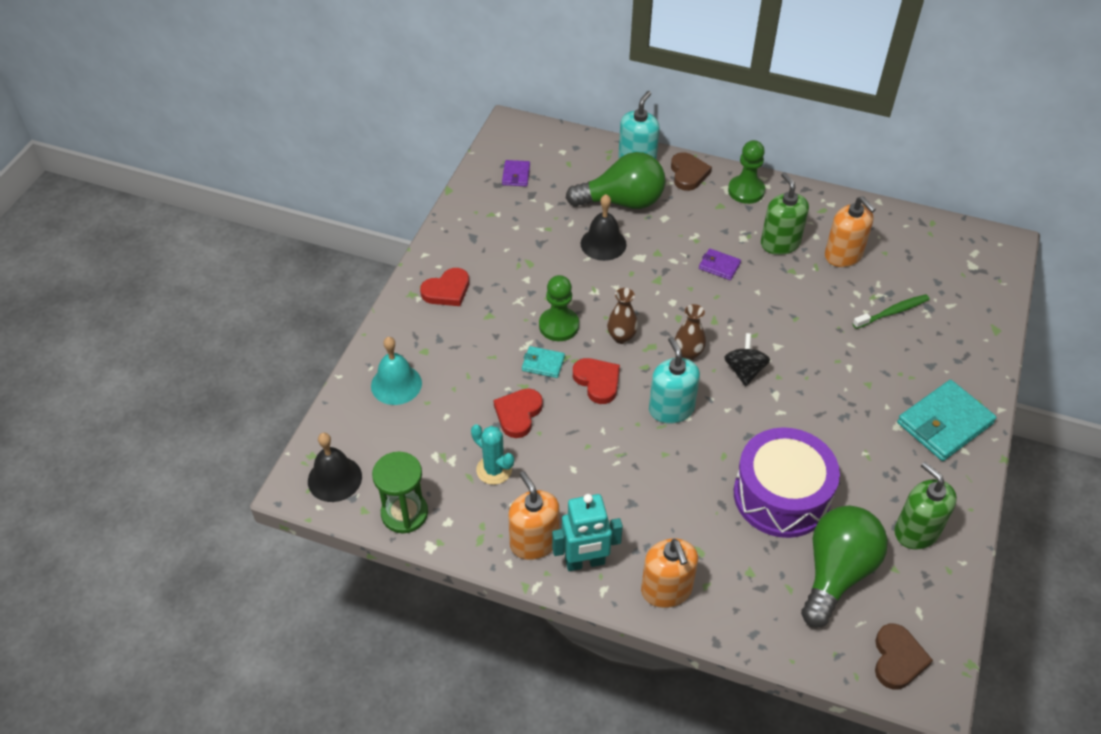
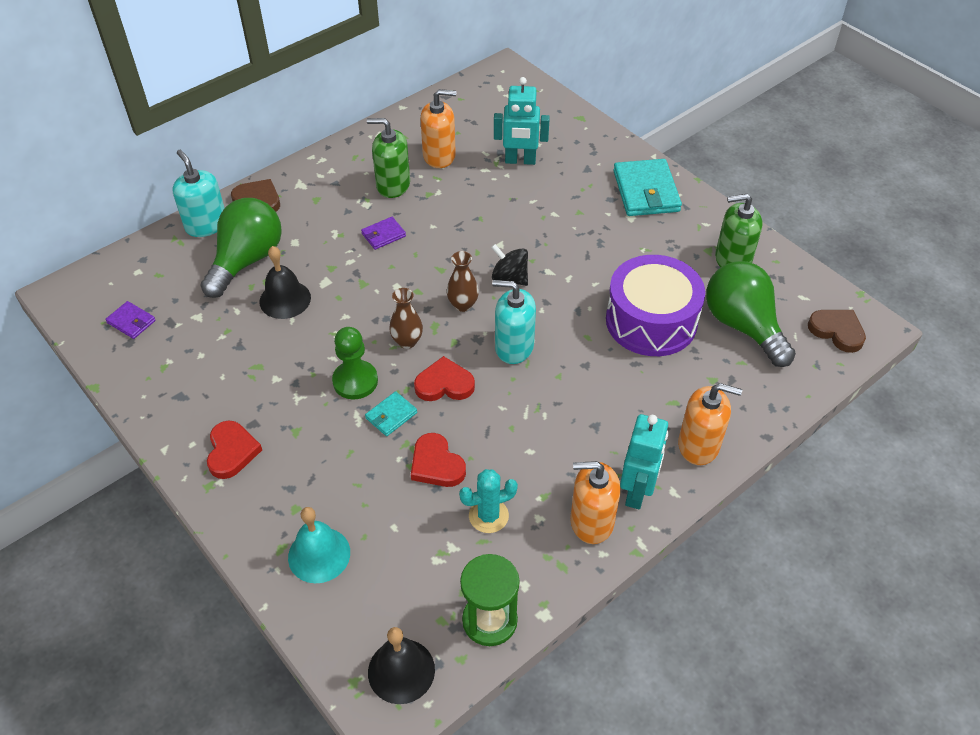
camera: 60 degrees left, 0 degrees up
(746, 191) = (315, 174): green pawn -> none
(892, 312) = (520, 161): green toothbrush -> turquoise robot

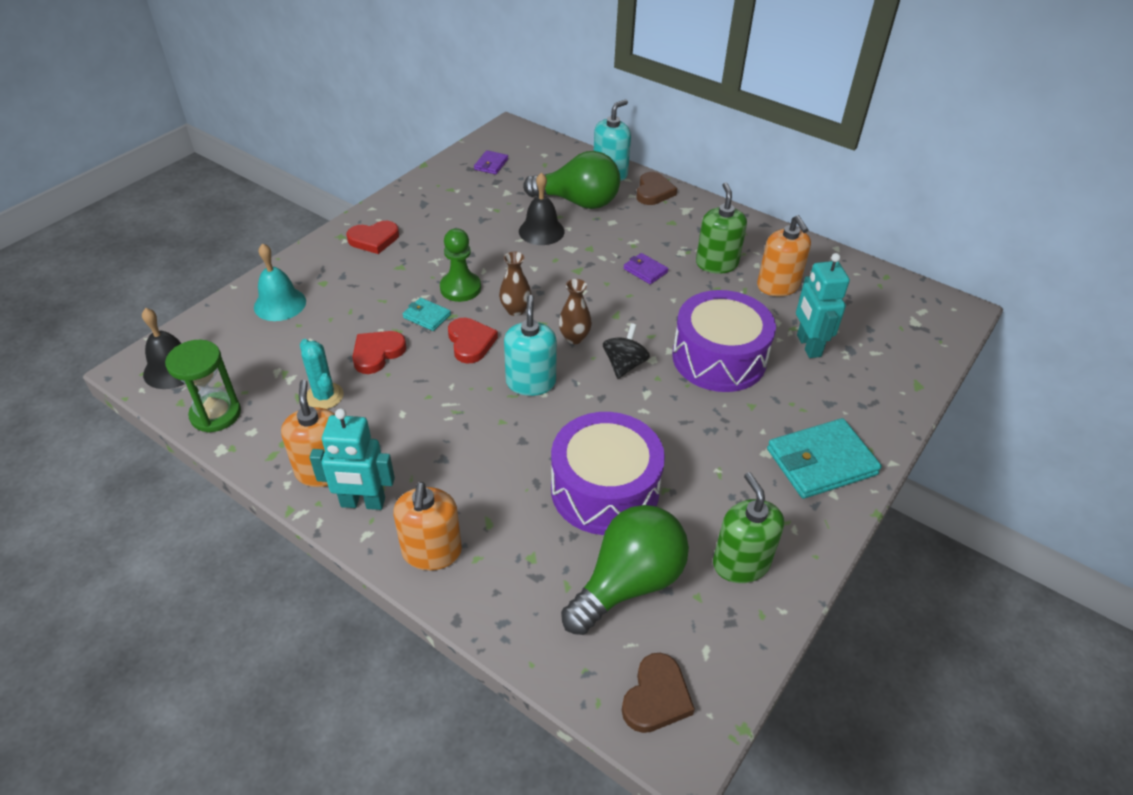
camera: 75 degrees right, 5 degrees down
(519, 216) = (719, 358): none -> purple drum

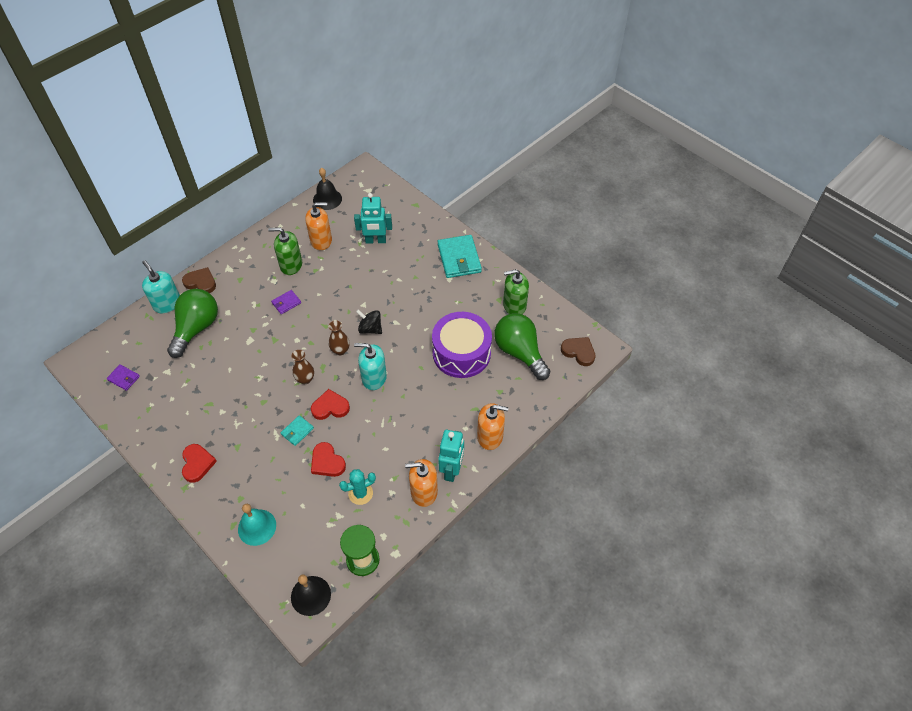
camera: 80 degrees left, 10 degrees up
(460, 288) = (273, 409): green pawn -> none
(541, 231) = (224, 355): black bell -> black bell (327, 199)
(719, 358) = (375, 283): purple drum -> none

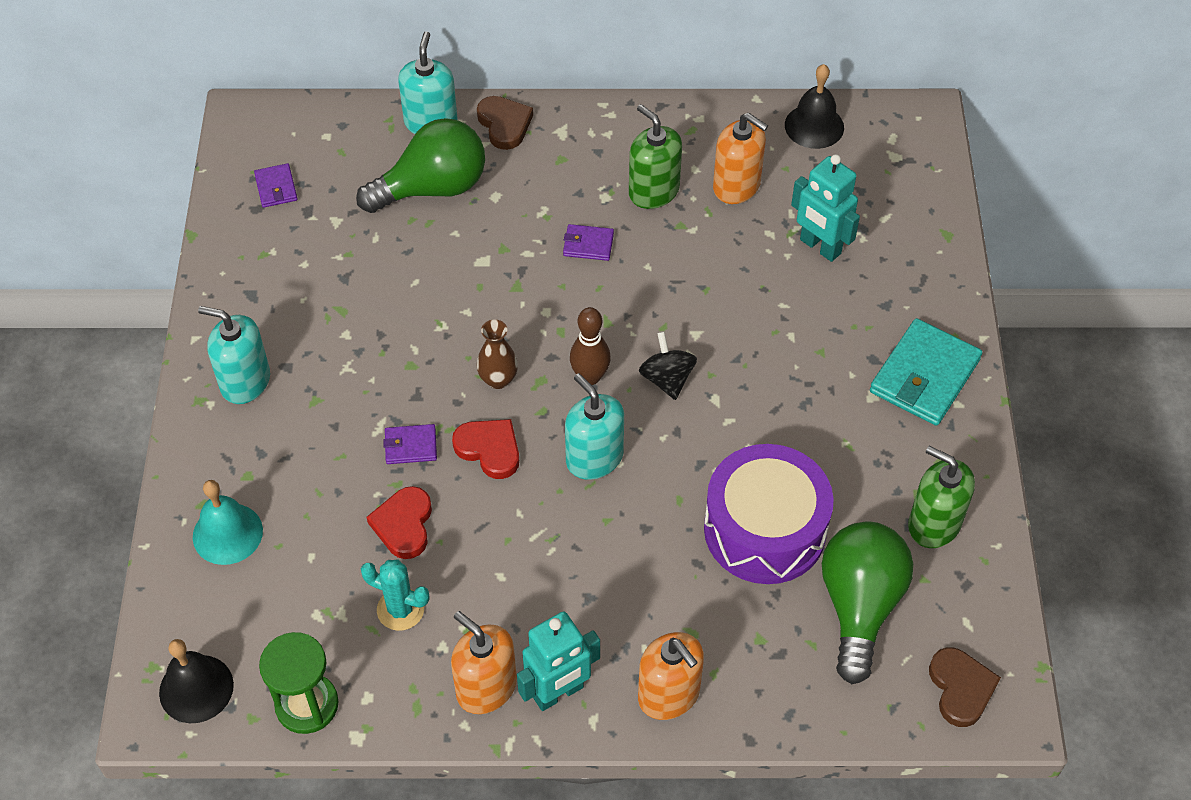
camera: 45 degrees right, 0 degrees up
(197, 464) = (245, 381): red heart -> turquoise soap dispenser
(297, 431) = (411, 446): turquoise wallet -> purple wallet
(340, 350) = (590, 377): brown vase -> brown bowling pin

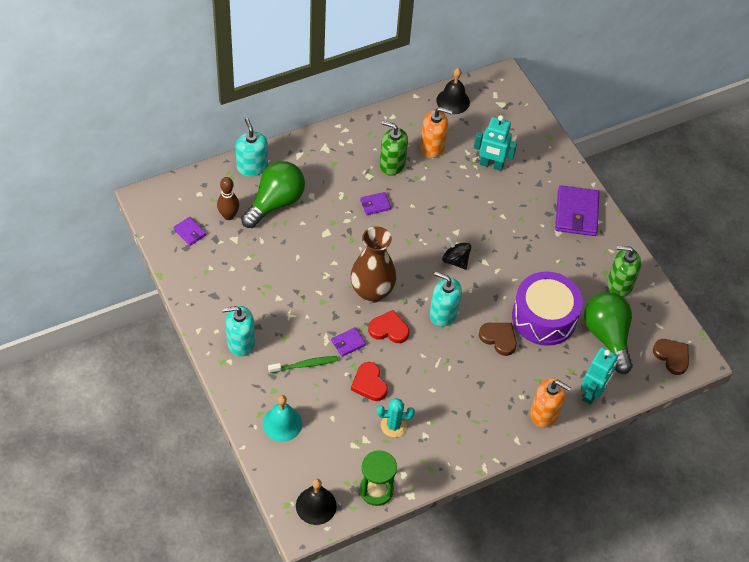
camera: 30 degrees left, 0 degrees up
(321, 454) = (305, 365): none -> green toothbrush
(486, 687) = (457, 446): orange soap dispenser -> none
(498, 379) = (372, 292): brown vase -> brown vase, size x1.97
(504, 124) = (292, 154): brown heart -> brown heart (499, 338)
(558, 693) = (493, 434): turquoise robot -> turquoise robot (592, 393)
(590, 377) = (417, 273): brown bowling pin -> brown bowling pin (228, 215)
(924, 376) = (576, 213): turquoise wallet -> purple wallet

